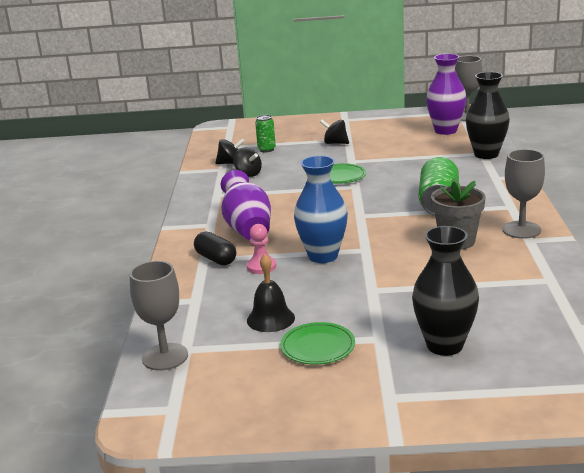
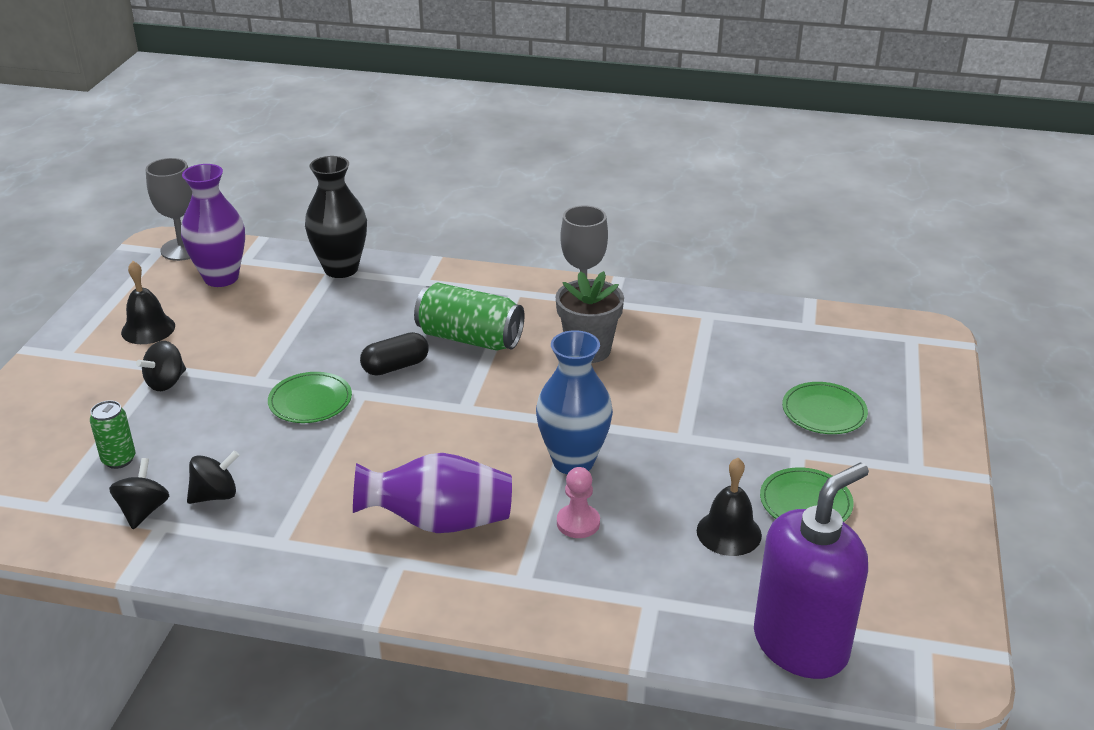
camera: 80 degrees left, 10 degrees up
(165, 357) = (801, 644): grey goblet -> purple soap dispenser
(216, 259) = (529, 567): black capsule -> black capsule (395, 366)
(380, 128) = (148, 329): none -> black bell
(444, 345) = (824, 411): black vase -> green plate

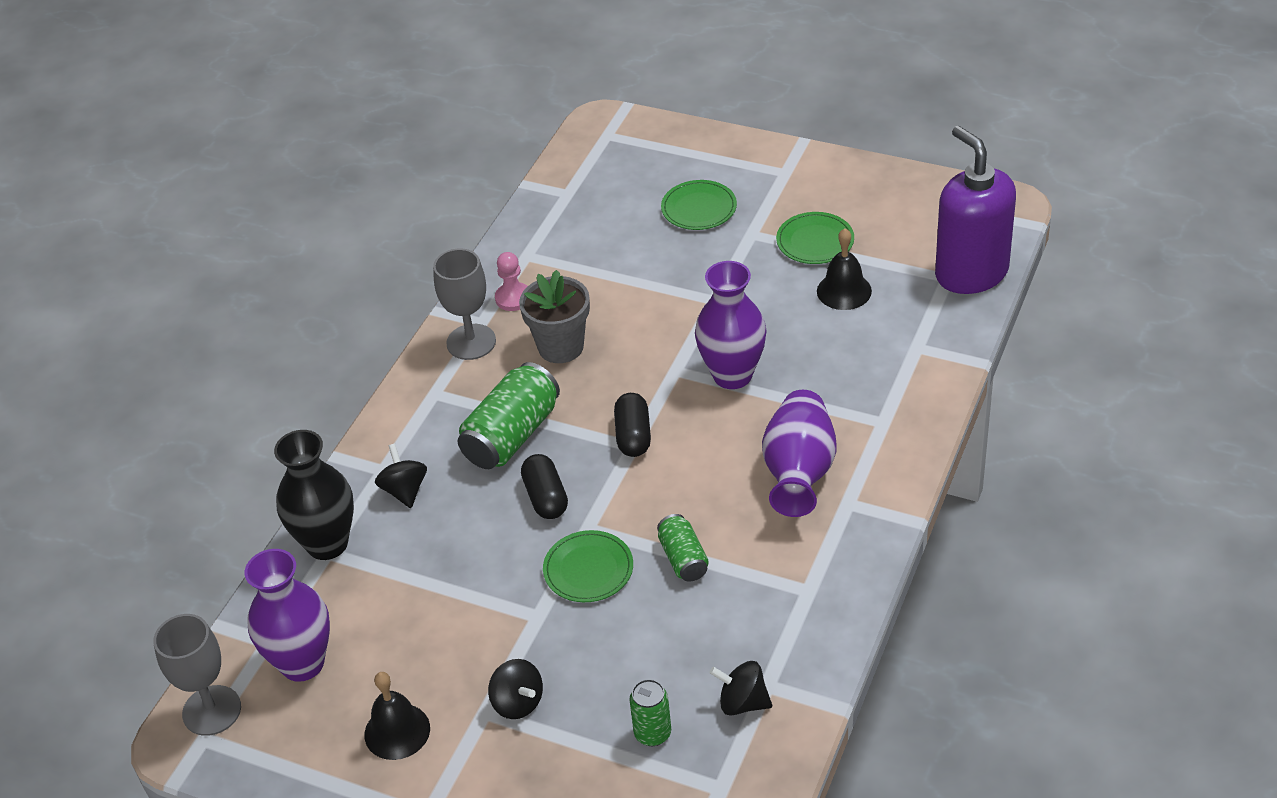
camera: 75 degrees left, 10 degrees up
(215, 495) = (729, 643): black spinning top -> black spinning top (404, 490)
(322, 455) = (683, 558): none -> green can
(478, 407) = (633, 436): none -> black capsule
(573, 461) = (732, 375): blue vase -> purple vase
(578, 523) = (816, 380): pink pawn -> pink pawn (513, 298)

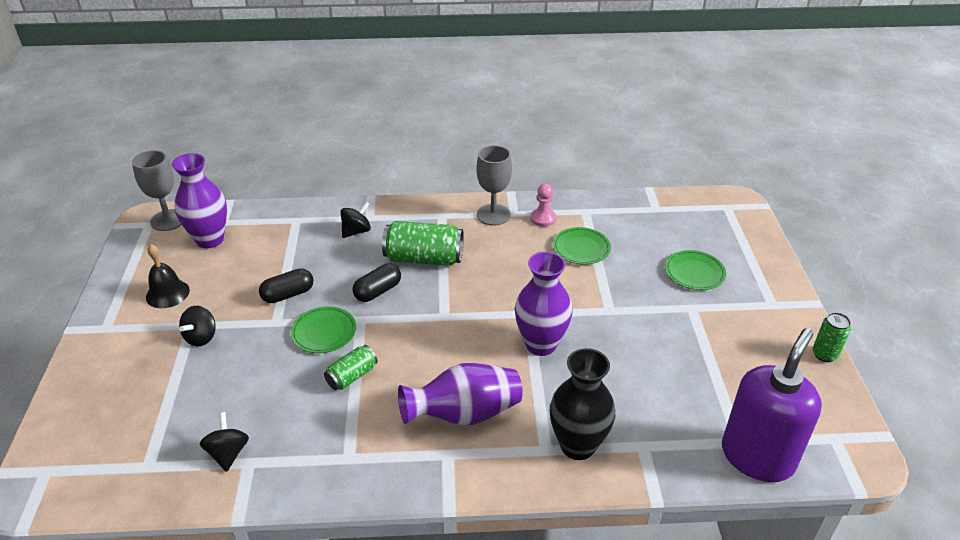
camera: 60 degrees right, 5 degrees down
(327, 544) = (302, 217): black vase -> black vase (577, 445)
(561, 347) = (514, 253): grey flower pot -> none
(633, 436) = (453, 313): black capsule -> black capsule (288, 294)
(652, 733) = (189, 412): green can -> green can (824, 354)
(815, 241) = (713, 345): green plate -> green plate (581, 248)
(844, 291) = (672, 379): black bell -> none

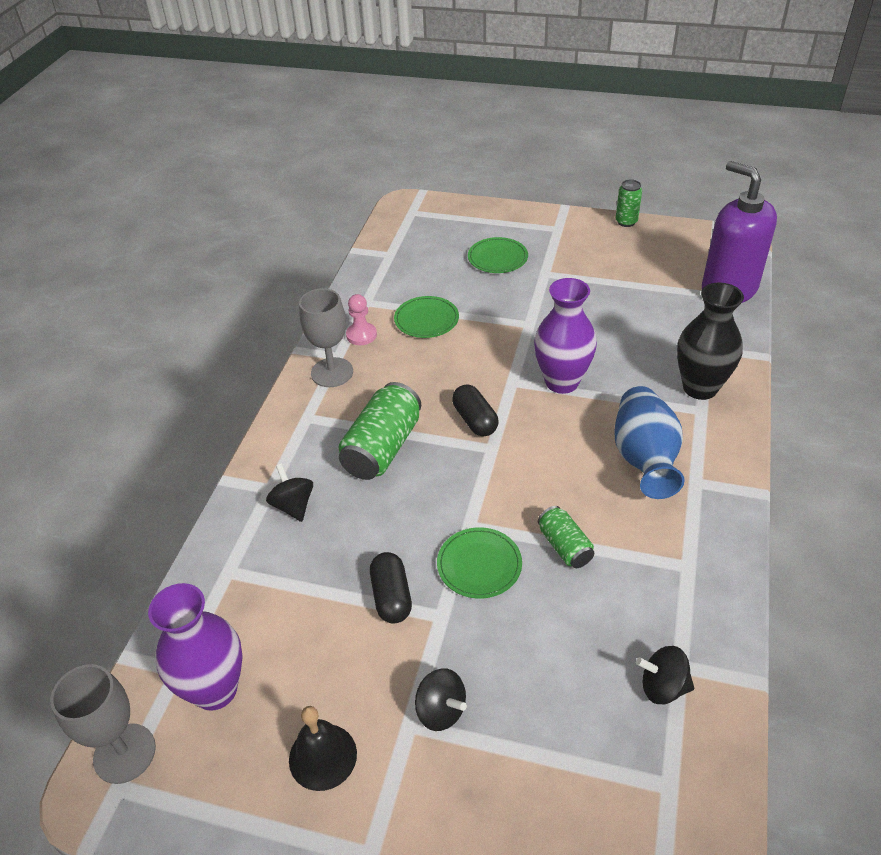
camera: 70 degrees left, 5 degrees up
(378, 291) = (425, 501): black capsule -> black capsule (475, 420)
(464, 414) = (644, 459): purple vase -> blue vase

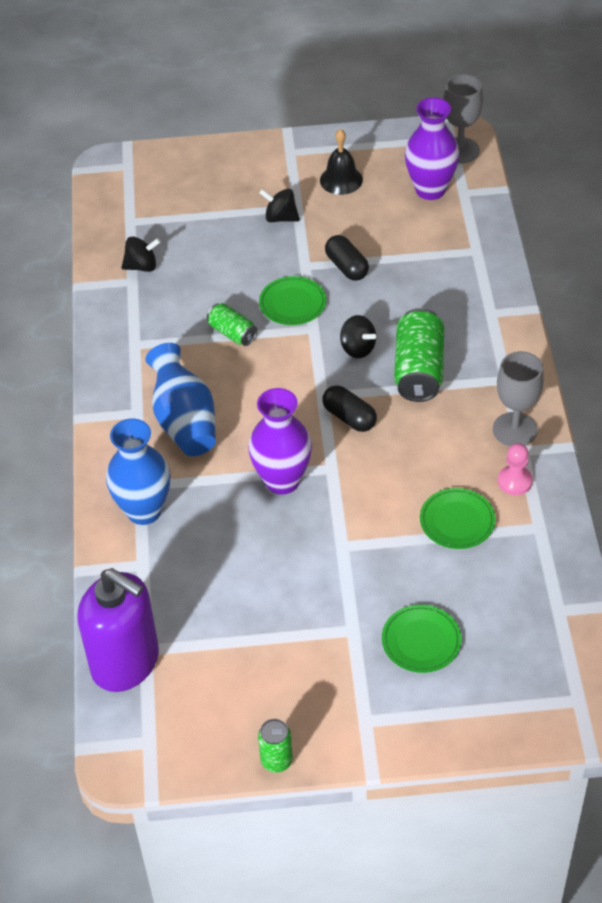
camera: 160 degrees right, 5 degrees up
(293, 505) = (462, 305): black spinning top -> black spinning top (357, 348)
(700, 388) = (144, 511): black vase -> blue vase

